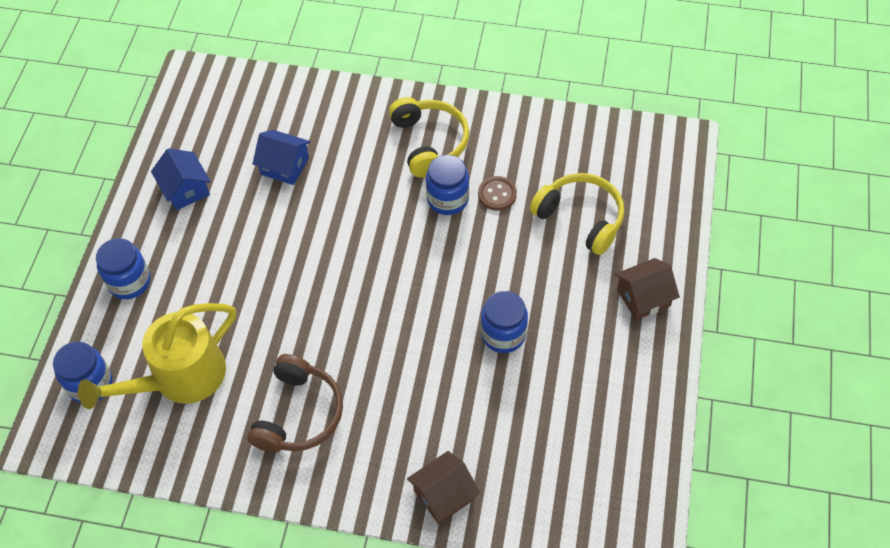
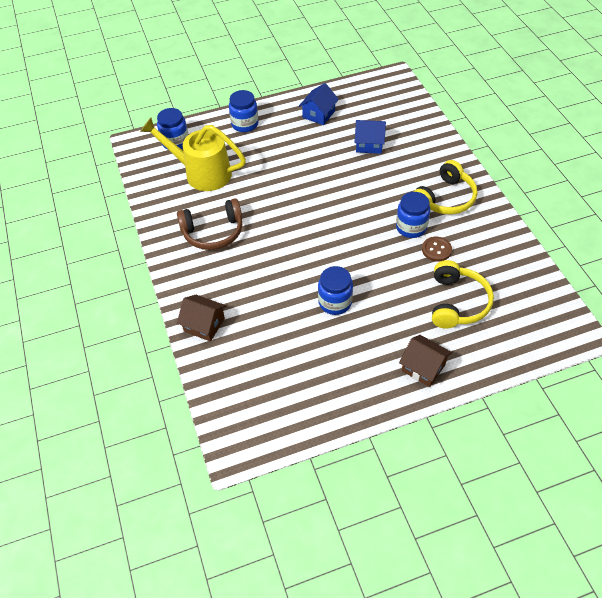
camera: 60 degrees right, 5 degrees down
(284, 166) = (369, 144): blue house -> blue house turned 75 degrees counterclockwise

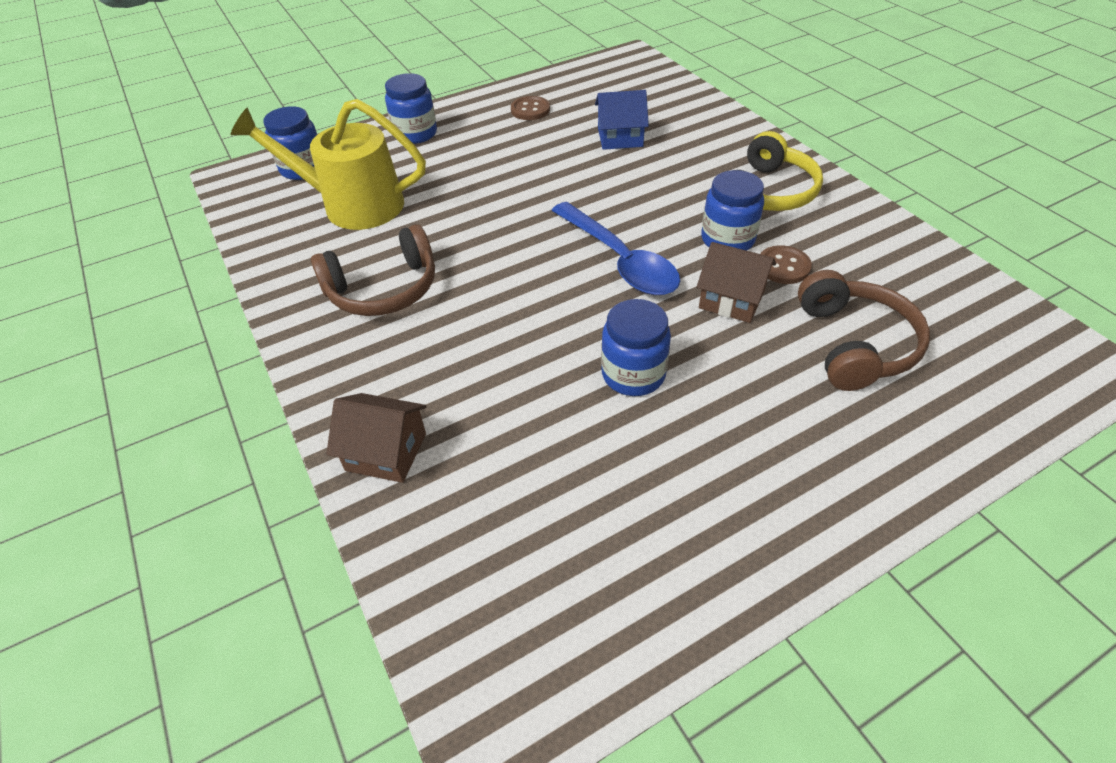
camera: 10 degrees left, 5 degrees down
(318, 114) = (530, 110): blue house -> brown button
(346, 232) = (619, 260): none -> blue spoon
(423, 367) = (842, 469): brown house -> brown house (731, 299)
(457, 302) = (854, 344): yellow headphones -> brown headphones

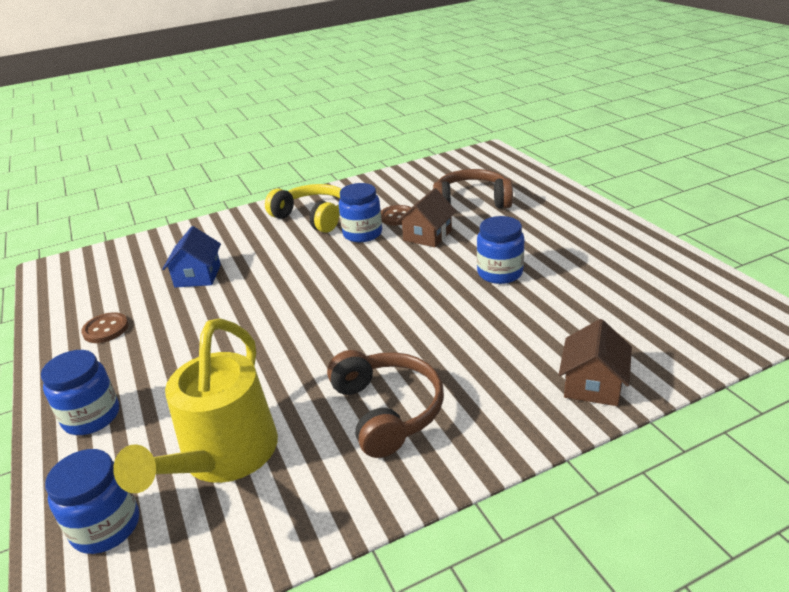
camera: 85 degrees left, 15 degrees down
(619, 260) = (375, 277): blue spoon -> none

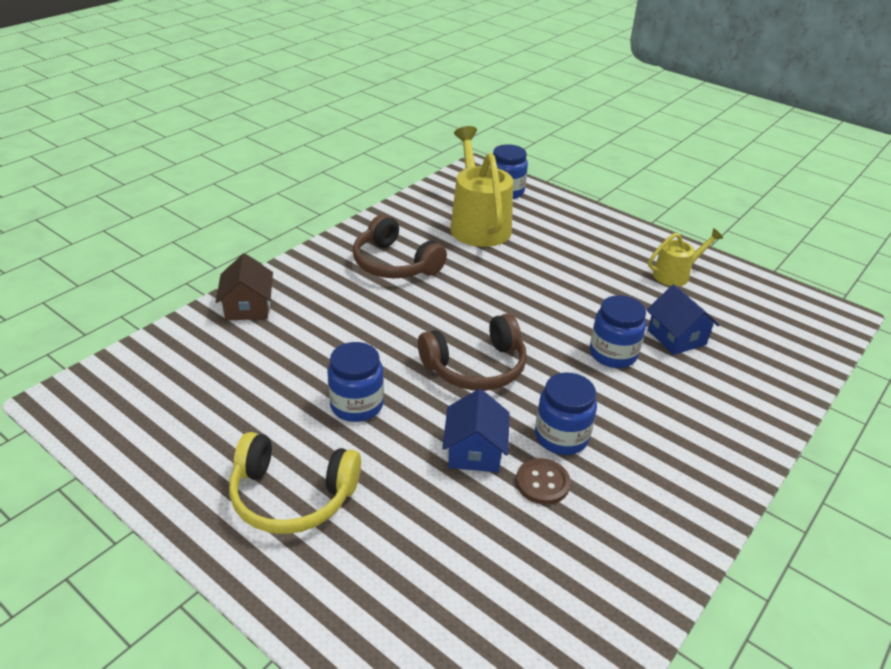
camera: 150 degrees right, 5 degrees up
(92, 417) = (588, 226): blue jar -> blue jar (613, 354)
(106, 329) = (676, 274): brown button -> yellow watering can
(313, 217) = (659, 456): yellow headphones -> yellow headphones (292, 496)
(427, 235) = (474, 451): brown house -> blue house
(471, 201) = (452, 548): brown headphones -> brown headphones (476, 367)

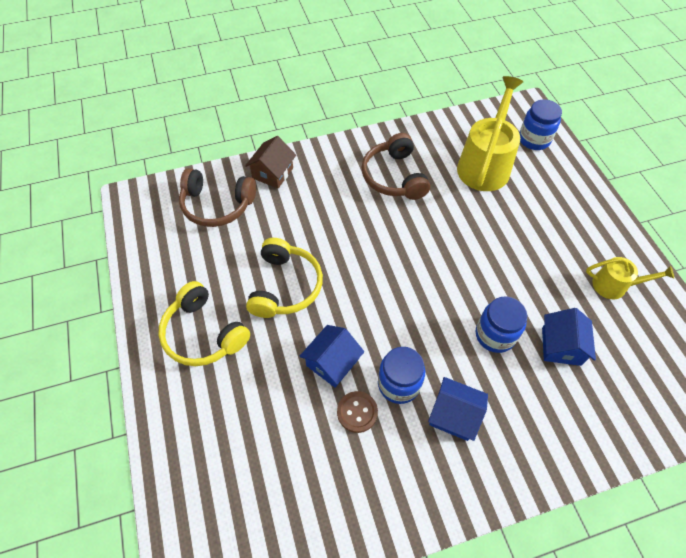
camera: 35 degrees right, 20 degrees up
(356, 405) = (285, 286): blue jar -> yellow headphones
(476, 367) = (384, 295): brown headphones -> brown headphones (217, 205)
(637, 436) = (454, 415): none -> blue house

